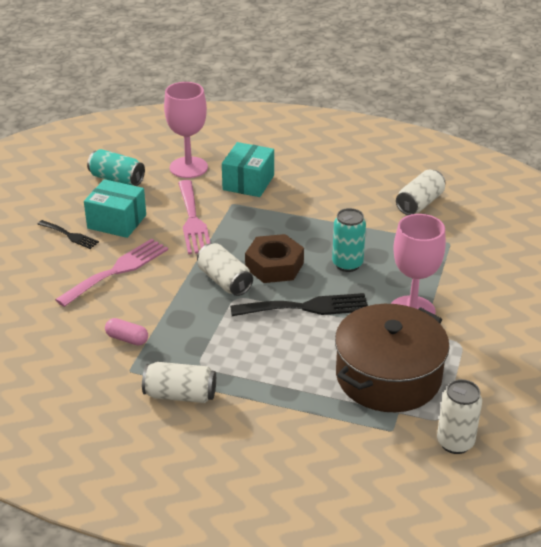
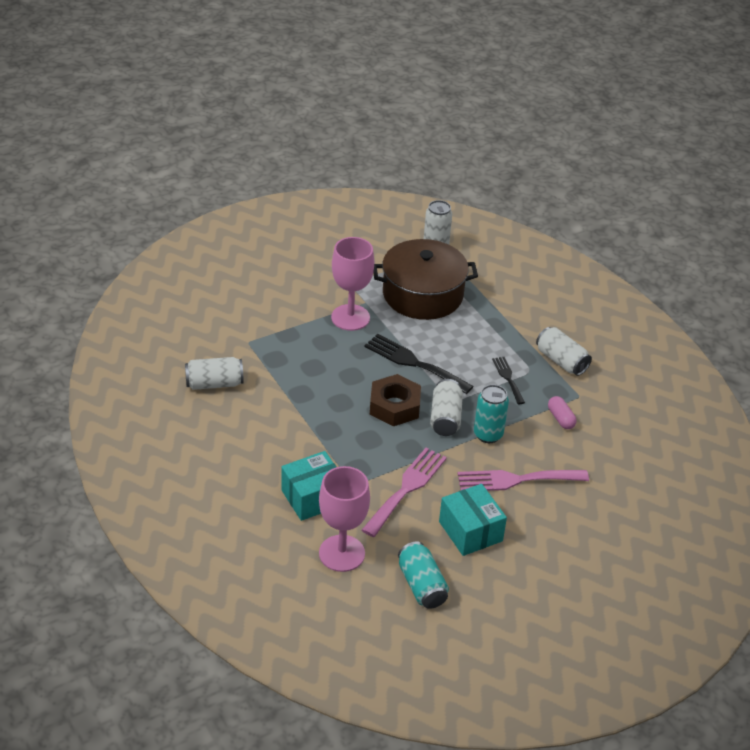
camera: 140 degrees left, 5 degrees up
(70, 235) = (524, 543): black fork -> black fork (508, 378)
(347, 264) = (342, 373): turquoise can -> turquoise can (488, 434)

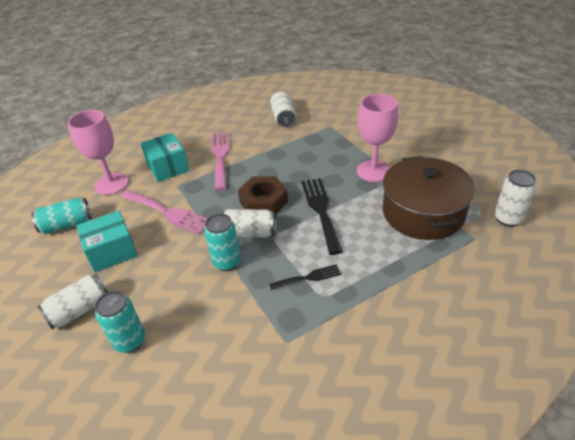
camera: 95 degrees right, 0 degrees up
(414, 363) = (321, 210): black fork -> black fork turned 45 degrees counterclockwise
(516, 480) = (165, 283): pink fork -> pink fork (220, 157)
(561, 361) = (344, 326): white can -> white can (80, 310)
(561, 418) = (249, 322): pink capsule -> none
(587, 498) = (130, 341): none -> turquoise can

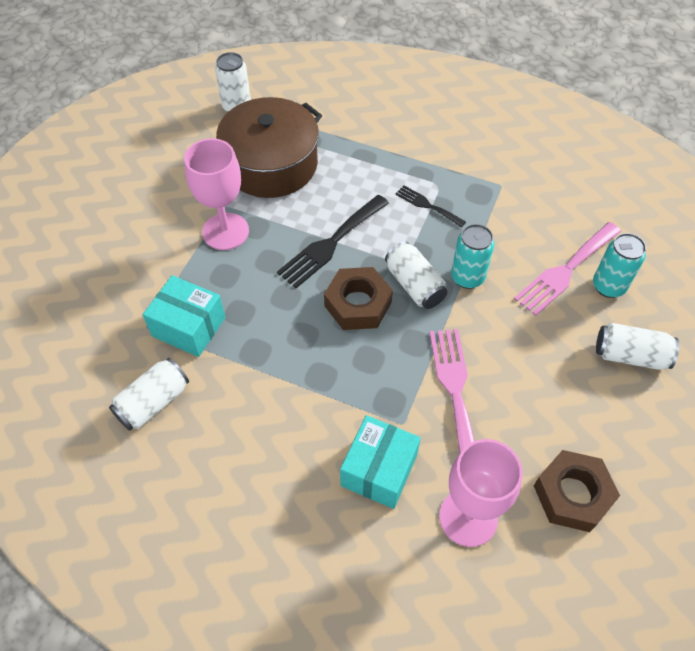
camera: 130 degrees left, 15 degrees up
(67, 225) = (572, 495): turquoise can -> brown nut
(112, 251) = (553, 396): turquoise box -> turquoise box (189, 327)
(220, 157) = (308, 417): pink fork -> pink fork (565, 271)

